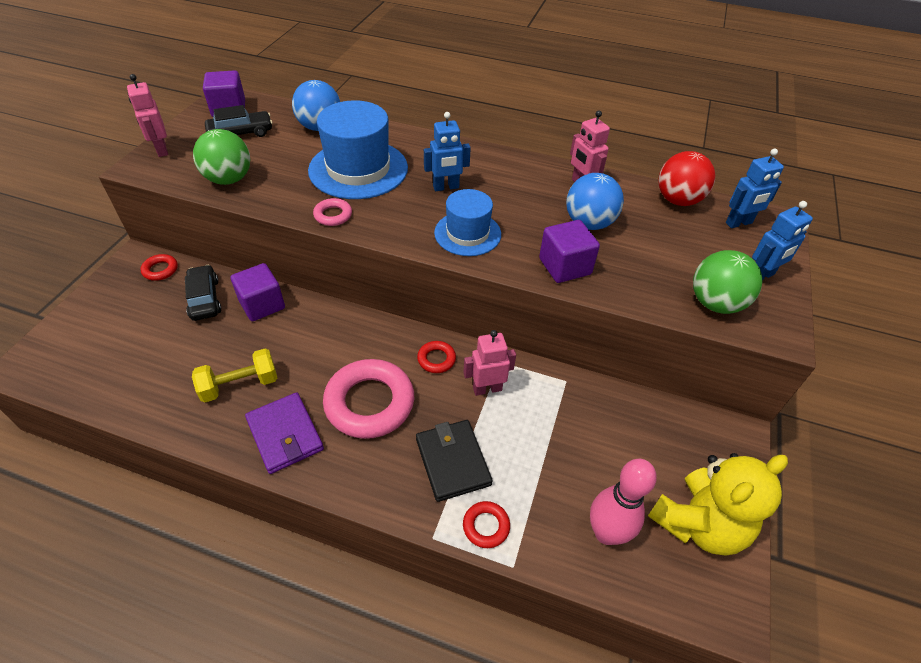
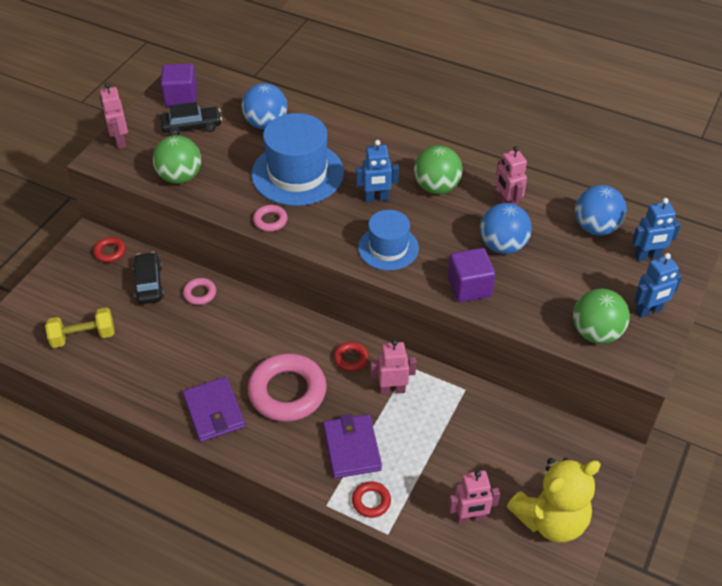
camera: 10 degrees right, 0 degrees up
(240, 385) = (178, 365): yellow dumbbell -> yellow dumbbell (83, 336)
(262, 305) = (200, 293): purple cube -> pink ring
(453, 461) = (352, 448): black wallet -> purple wallet
(506, 173) = (436, 187): none -> green ball
(606, 533) = (470, 518): pink bowling pin -> pink robot
(678, 200) = (596, 227): red ball -> blue ball

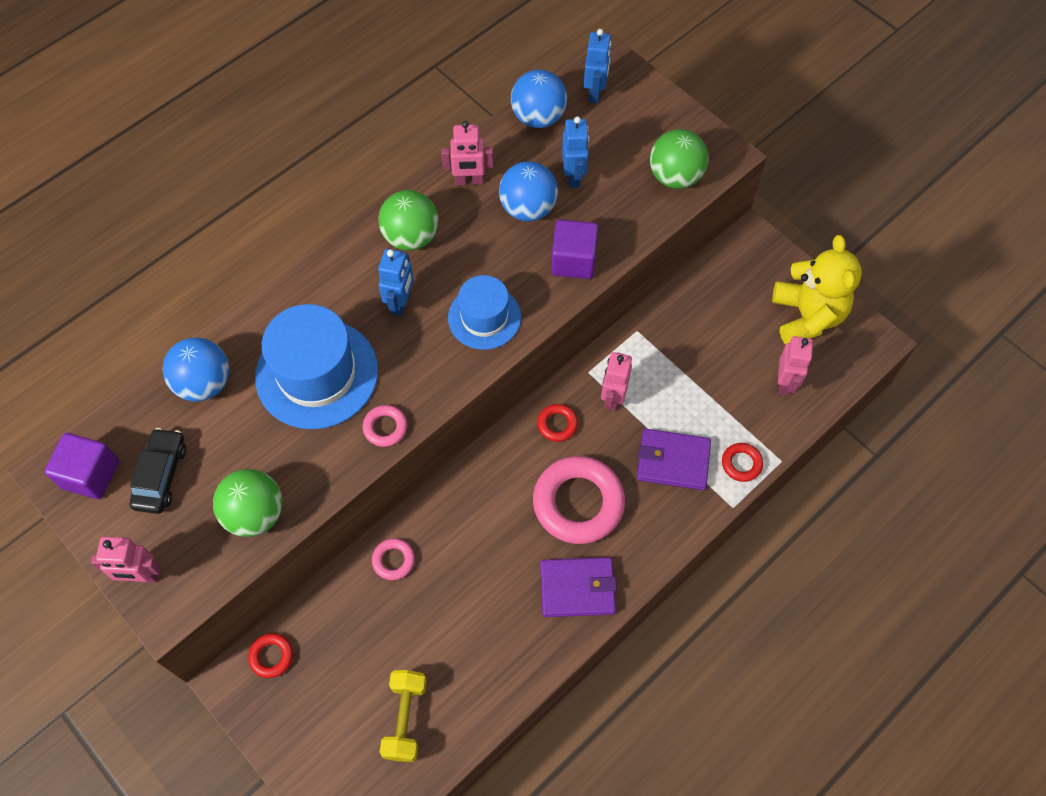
camera: 70 degrees left, 15 degrees up
(149, 284) = (350, 618): black car -> none
(648, 311) = (664, 123): blue robot -> blue robot (574, 176)

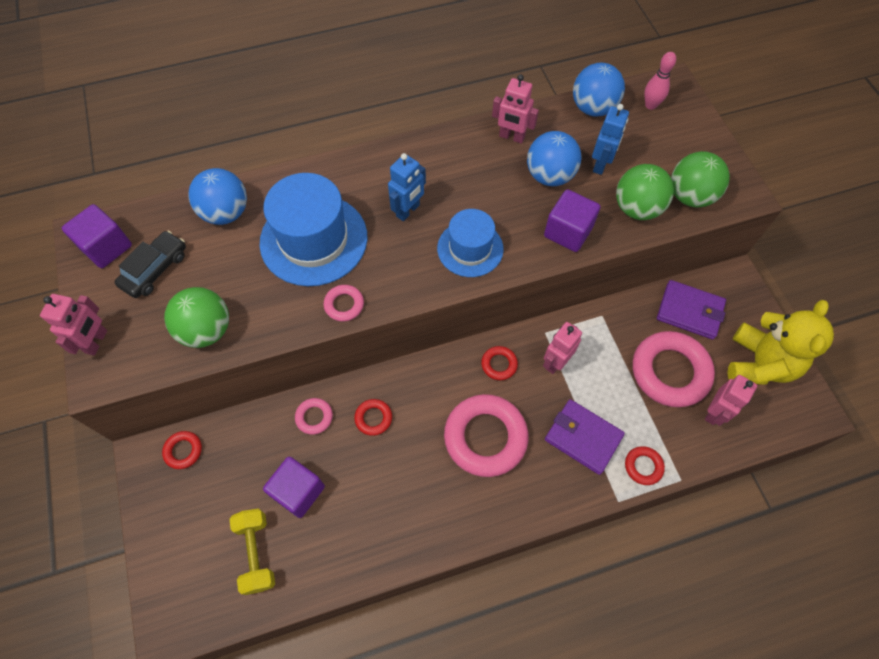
camera: 25 degrees right, 0 degrees up
(142, 576) = (97, 342): pink robot -> pink robot turned 105 degrees counterclockwise
(405, 718) = (256, 553): yellow dumbbell -> yellow dumbbell turned 45 degrees counterclockwise
(411, 237) = (443, 163): green ball -> green ball (637, 208)
(416, 640) = (298, 491): none -> purple cube
(456, 534) = (373, 418): none -> red ring
(577, 588) = (450, 510): purple wallet -> purple wallet (689, 311)
(595, 92) = (650, 105): blue robot -> pink bowling pin
(727, 360) = (670, 372): none -> pink ring

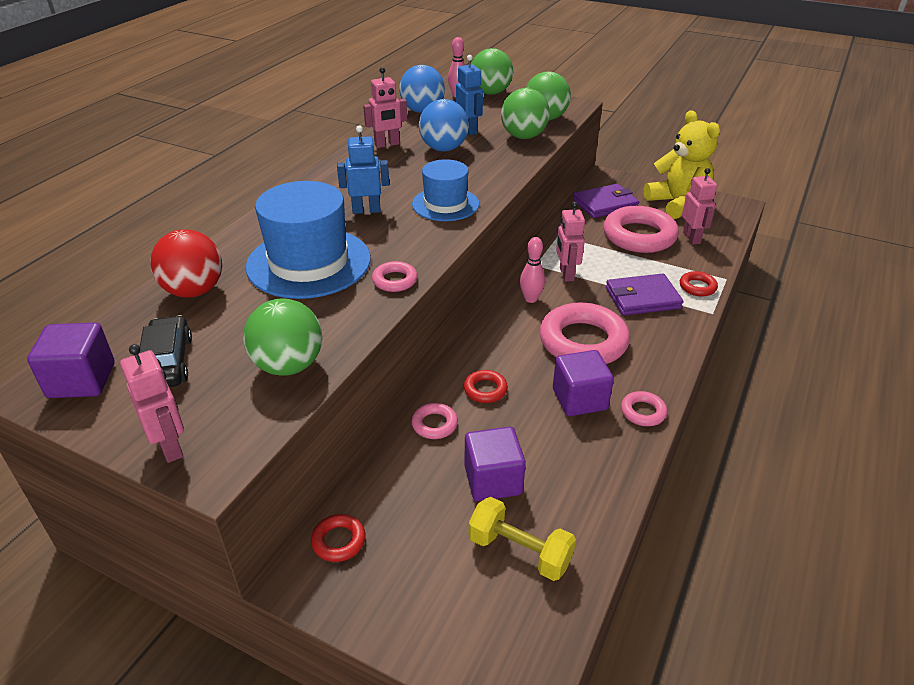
camera: 45 degrees left, 25 degrees down
(226, 213) = (194, 291): blue ball -> red ball
(408, 211) = (366, 210): blue robot -> blue robot turned 90 degrees counterclockwise
(447, 533) = (643, 412): none -> pink ring
(499, 364) = (531, 299): red ring -> pink bowling pin
(568, 232) = (499, 165): purple cube -> purple cube (579, 399)
(686, 121) = (490, 93): none -> green ball

